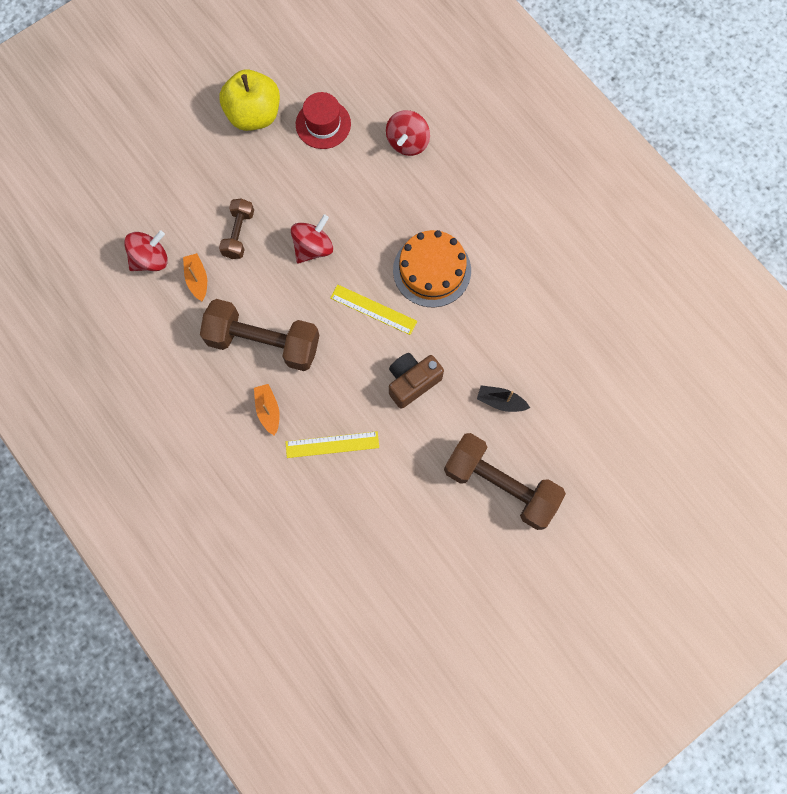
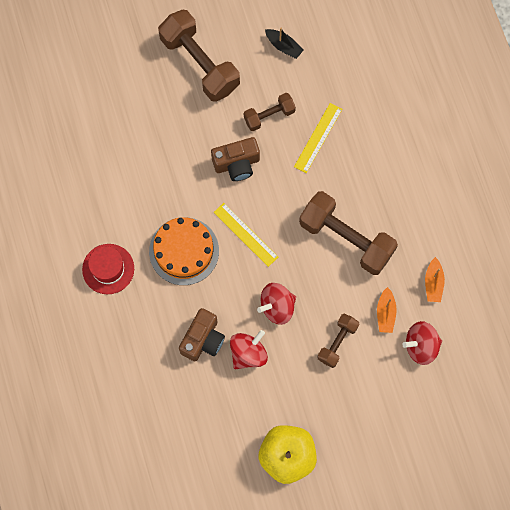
camera: 160 degrees left, 0 degrees up
(268, 410) = (360, 181): orange boat -> orange boat (433, 283)
(323, 124) = (227, 423): red hat -> red hat (108, 269)
(332, 444) = (318, 138): yellow ruler -> yellow ruler turned 75 degrees counterclockwise
(377, 191) = (203, 340): none -> brown camera
(397, 450) = (269, 115): none -> brown dumbbell
(407, 142) = (158, 377): red spinning top -> red spinning top (248, 353)
(500, 401) = (173, 125): black boat -> black boat (283, 46)

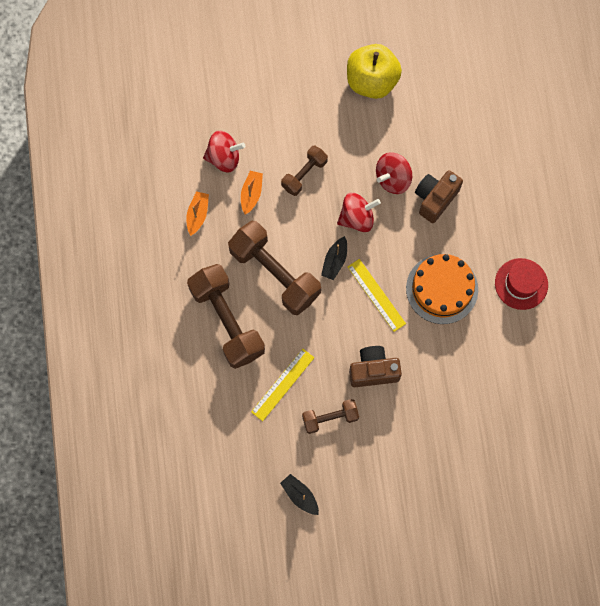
camera: 170 degrees left, 0 degrees up
(200, 63) = (395, 491): brown dumbbell -> brown dumbbell (227, 321)
(291, 260) = (335, 261): none -> black boat

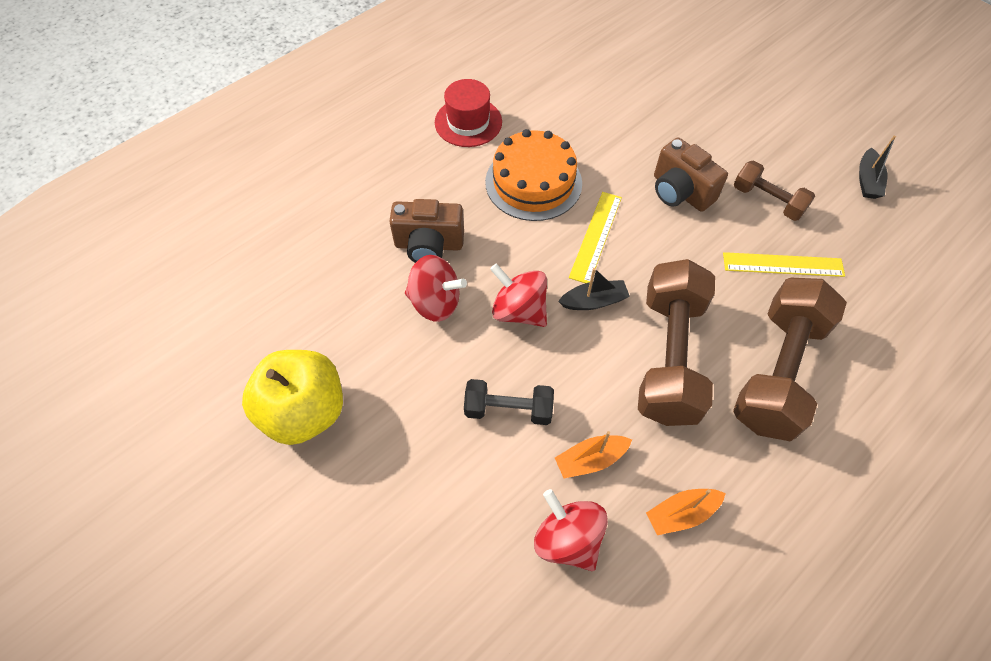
camera: 125 degrees left, 15 degrees down
(304, 174) = (508, 409): brown dumbbell -> black dumbbell

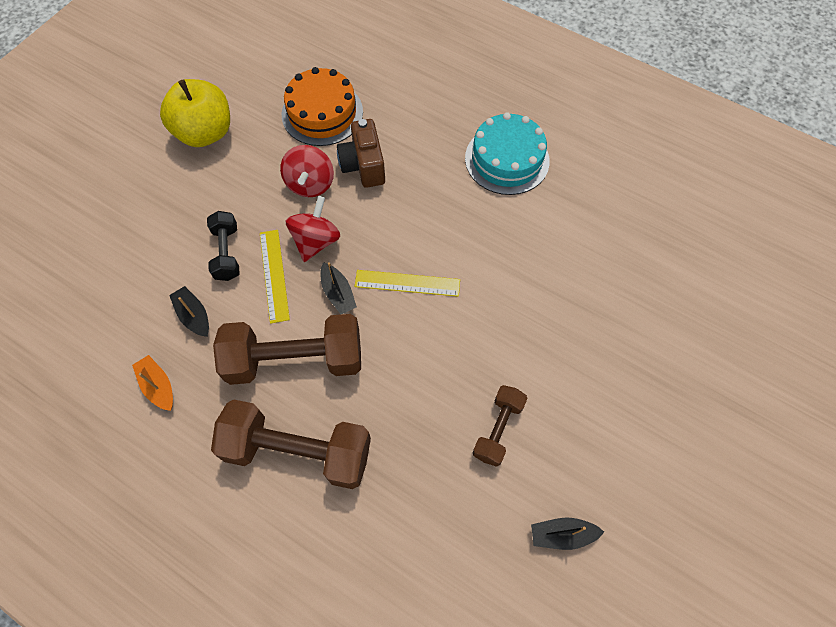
camera: 75 degrees right, 5 degrees up
(468, 122) = (507, 159): red hat -> turquoise cake
(533, 182) = (453, 223): orange cake -> orange cake (322, 113)
(567, 539) = (131, 311): red spinning top -> none
(590, 459) = (194, 316): orange boat -> black boat
(680, 192) = (482, 346): brown camera -> none
(783, 265) = (419, 449): yellow ruler -> yellow ruler (274, 275)

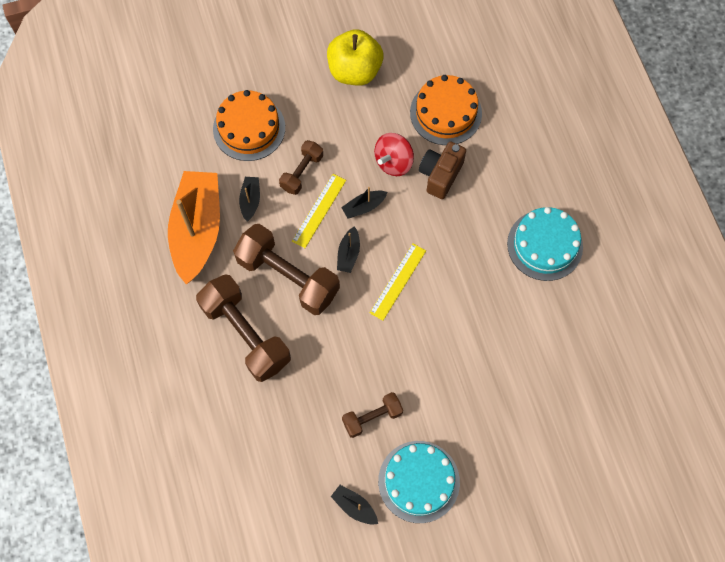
camera: 40 degrees right, 5 degrees up
(137, 250) = (249, 128): none -> orange cake
(158, 386) = (197, 230): orange boat -> orange boat, size x2.43
(227, 253) = (302, 172): black dumbbell -> brown dumbbell
(316, 241) = (364, 207): red spinning top -> black boat
(407, 283) = (397, 281): yellow ruler -> yellow ruler turned 75 degrees clockwise
(597, 454) = (419, 481): none -> turquoise cake

